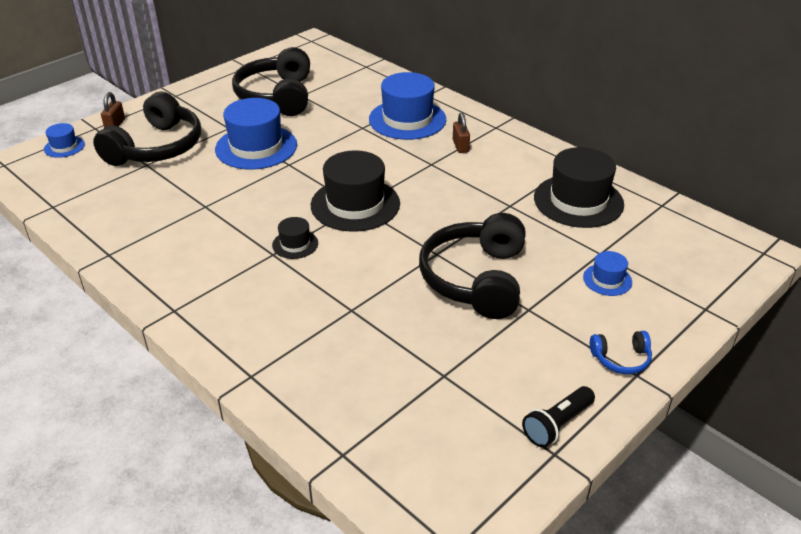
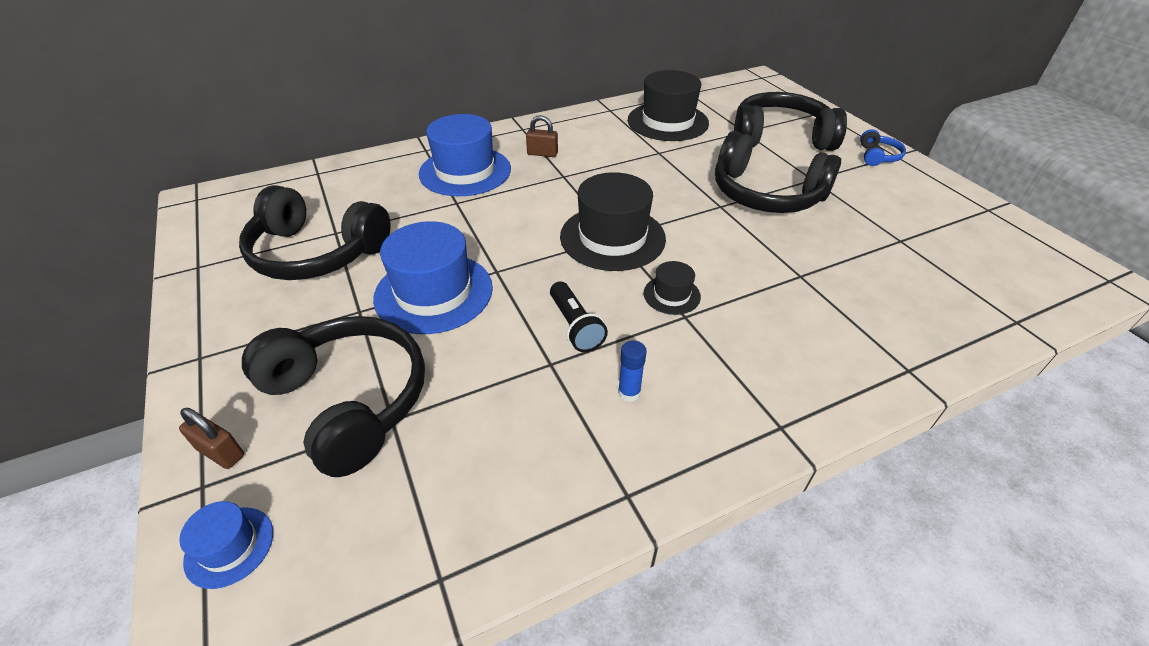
camera: 70 degrees left, 5 degrees up
(188, 241) = (629, 392): none -> blue glue stick
(557, 425) = (955, 200): black flashlight -> black flashlight (575, 326)
(607, 280) = (780, 137): blue hat -> black headphones

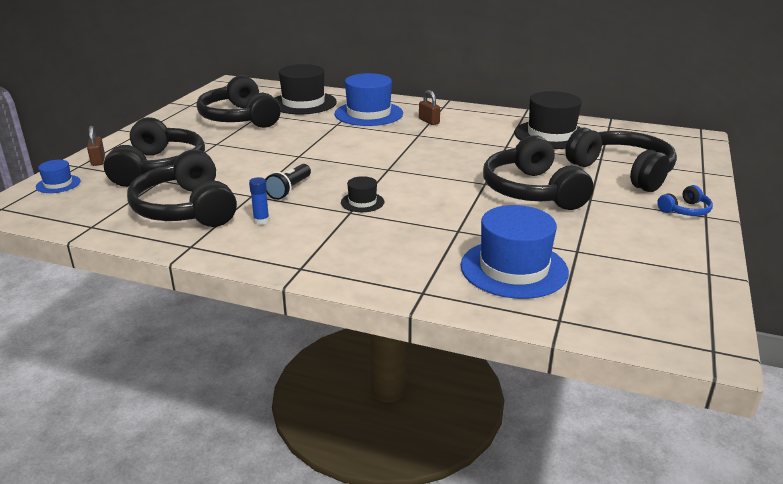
camera: 45 degrees right, 15 degrees down
(433, 292) = (256, 151): blue hat -> blue hat (514, 268)
(514, 442) = (186, 209): none -> black headphones
(612, 237) = (385, 169): black hat -> black hat (303, 103)

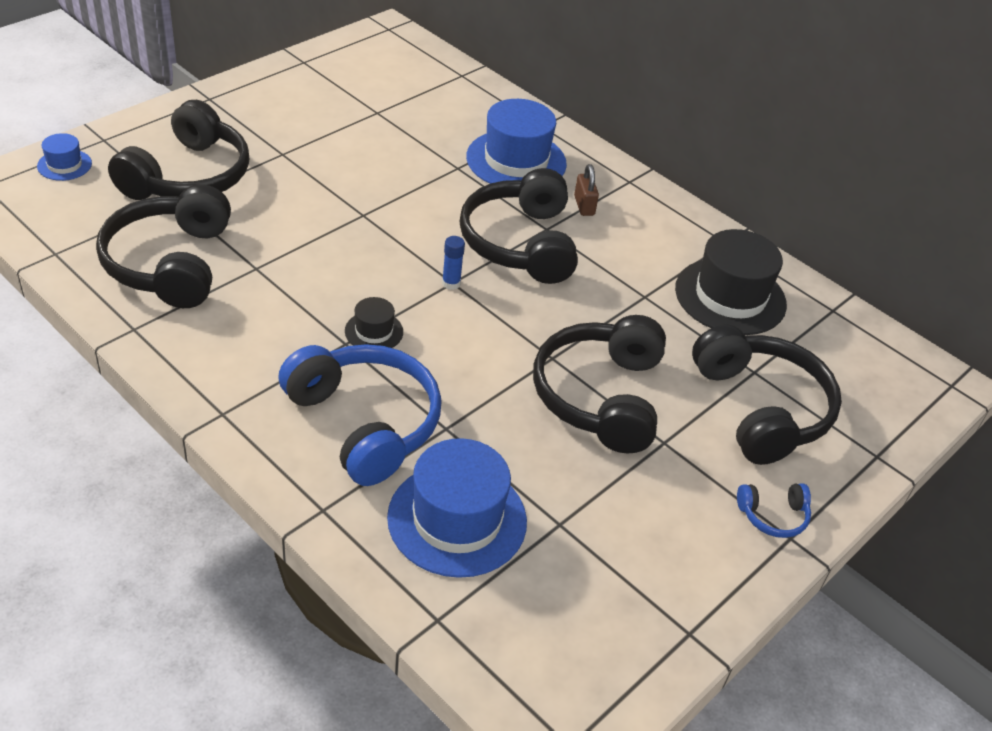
camera: 20 degrees right, 15 degrees up
(98, 160) = (131, 137): brown padlock -> none
(239, 118) = (345, 111): black headphones -> black headphones (520, 243)
(261, 221) = (236, 317): blue glue stick -> blue glue stick (451, 283)
(289, 190) = (306, 275): black flashlight -> none
(303, 103) = (448, 107): black hat -> none
(403, 243) = (365, 423): none -> blue headphones

